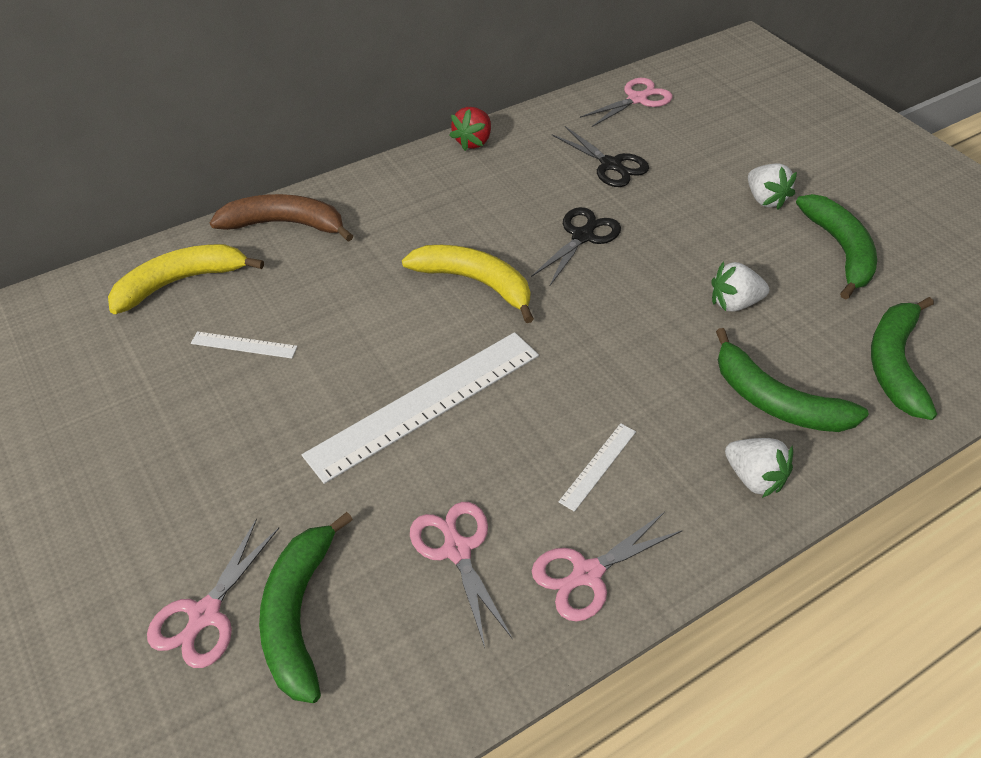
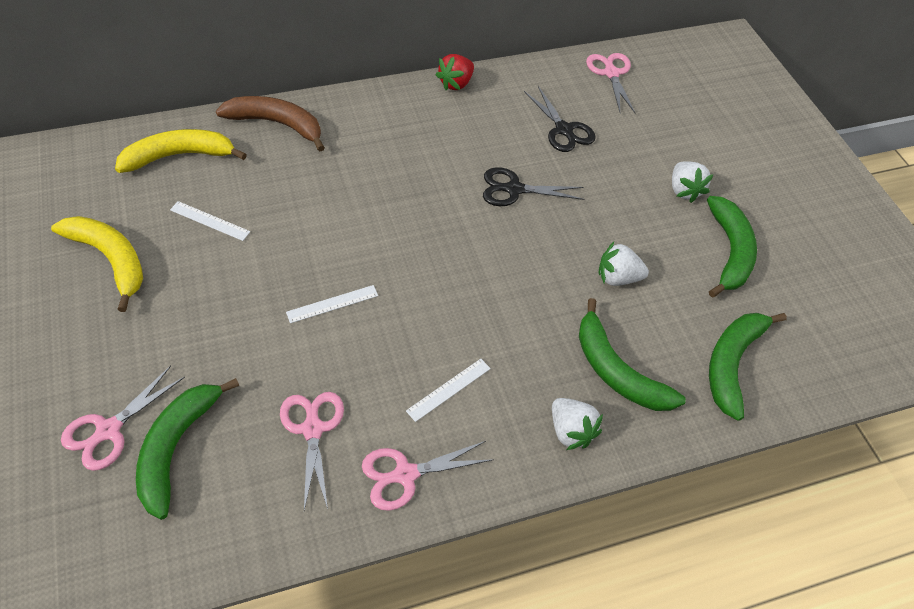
camera: 10 degrees right, 5 degrees up
(425, 404) = (332, 304): white ruler -> white ruler, size x0.43
(475, 283) = (410, 210): yellow banana -> yellow banana (111, 260)
(582, 236) = (514, 189): black scissors -> black scissors turned 135 degrees counterclockwise
(637, 99) = (611, 73): pink scissors -> pink scissors turned 75 degrees counterclockwise

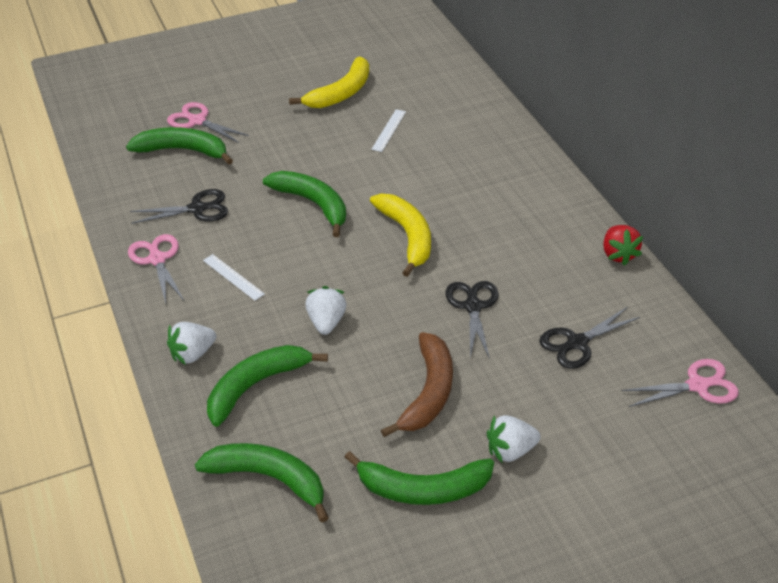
camera: 90 degrees right, 10 degrees down
(179, 156) = (456, 103): yellow banana -> yellow banana (407, 236)
(277, 124) = (512, 147): brown banana -> brown banana (428, 392)
(312, 429) = (197, 209): pink scissors -> black scissors
(332, 304) = (313, 204): white ruler -> green banana
(456, 84) = (618, 254): red strawberry -> red strawberry turned 135 degrees counterclockwise
(617, 278) = (369, 388): white strawberry -> white strawberry (326, 322)

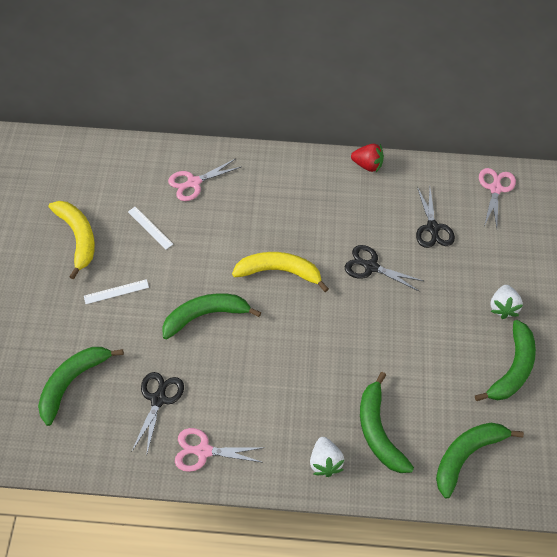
camera: 65 degrees left, 15 degrees up
(197, 121) = (38, 356): pink scissors -> pink scissors (194, 182)
(233, 277) = (256, 403): white ruler -> white ruler (116, 291)
(326, 322) = (339, 360): white strawberry -> none
(428, 392) = (435, 328): brown banana -> none

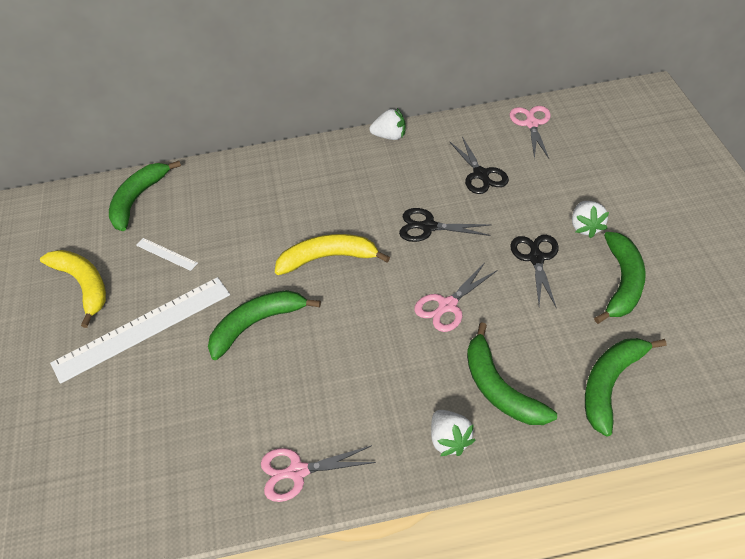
camera: 10 degrees left, 10 degrees down
(73, 382) = (112, 440): green banana -> green banana (138, 199)
(116, 291) = (143, 328): white ruler -> white ruler, size x2.33
(158, 399) = (225, 429): black scissors -> black scissors (536, 258)
(194, 182) = (205, 199): pink scissors -> pink scissors (447, 305)
(367, 165) = (390, 136): red strawberry -> white strawberry

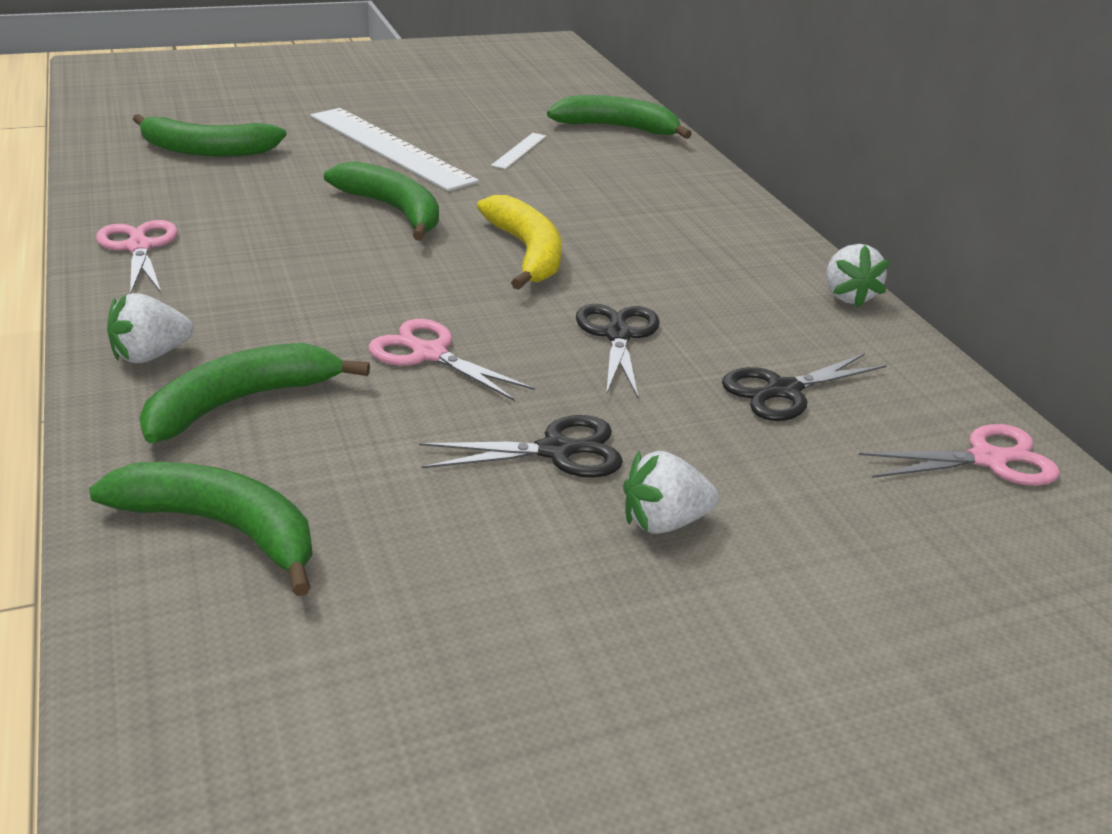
camera: 75 degrees right, 15 degrees down
(83, 285) = (460, 114): yellow banana -> none
(622, 283) = (498, 565): green banana -> green banana (206, 150)

